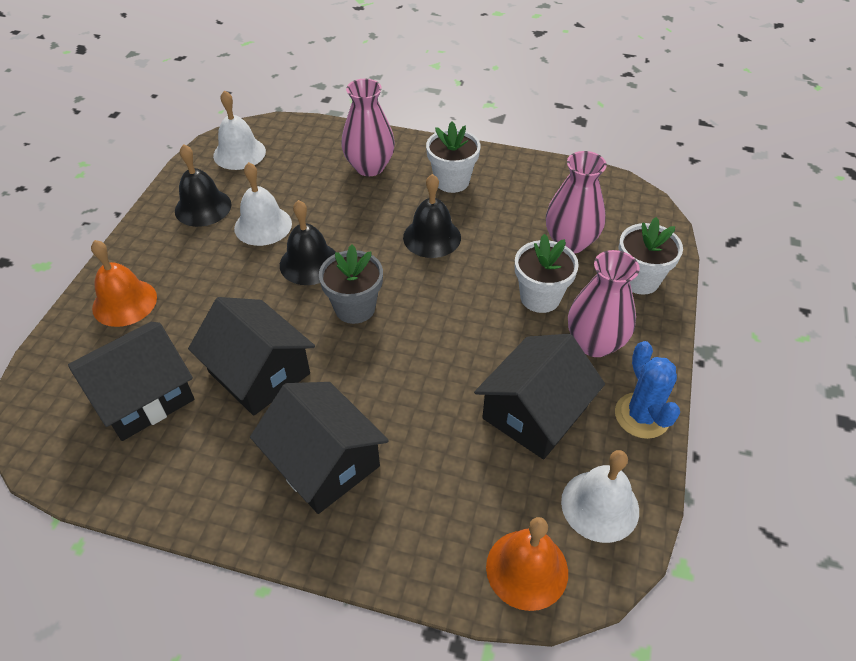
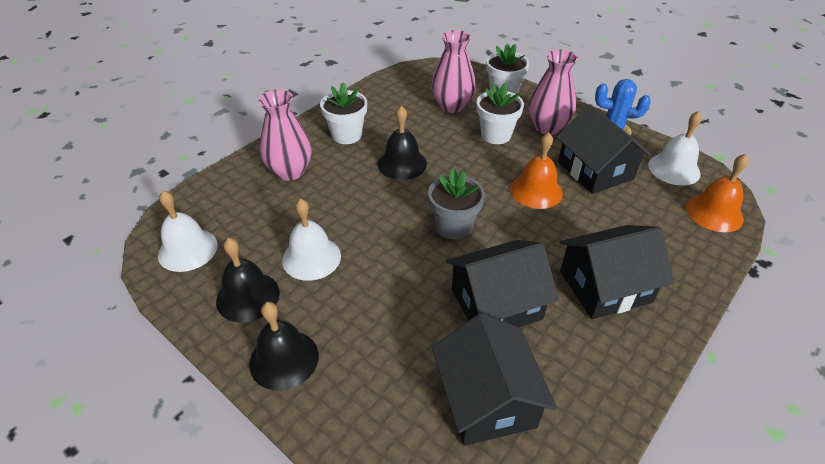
camera: 65 degrees left, 5 degrees down
(124, 302) = (346, 393): orange bell -> orange bell (536, 191)
(309, 263) = (383, 239): black bell -> black bell (284, 359)

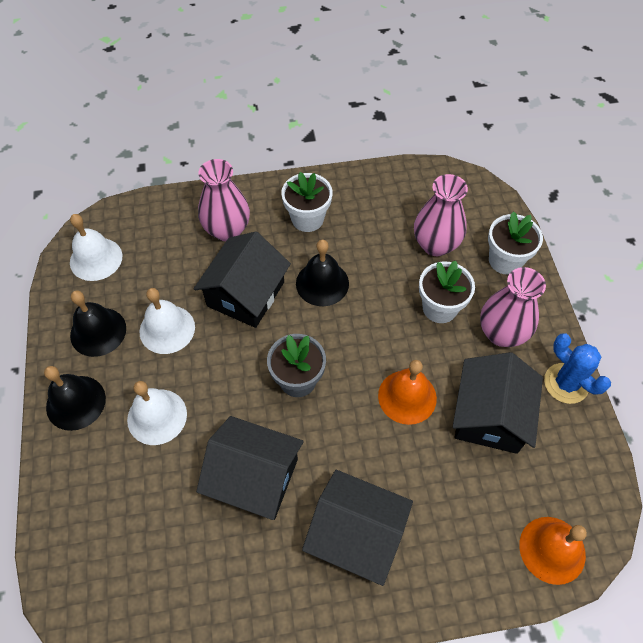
camera: 40 degrees right, 15 degrees up
(487, 399) = (167, 545): black house -> black house (246, 294)
(674, 169) = (575, 473): white bell -> white bell (157, 416)

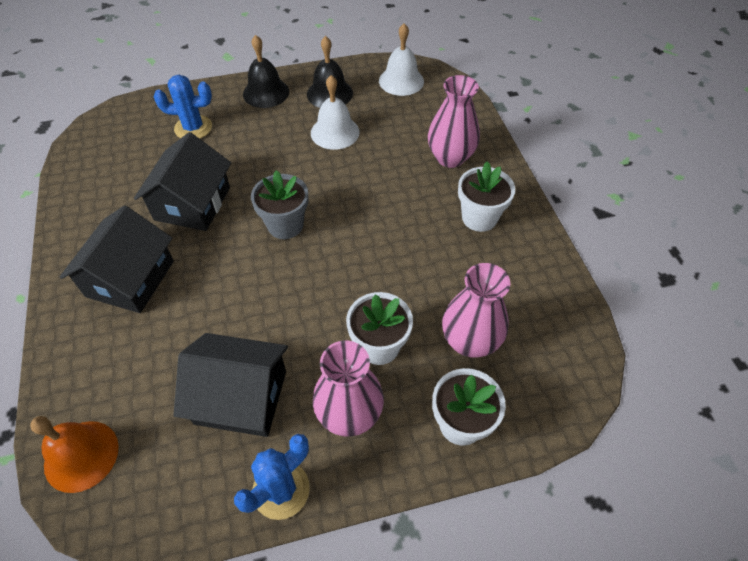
camera: 85 degrees right, 5 degrees down
(122, 488) = (193, 128): none -> blue cactus
(157, 416) = (252, 138): white bell -> none
(246, 294) = (377, 179): black house -> none
(322, 283) = (398, 236): black bell -> none
(407, 397) = (266, 315): orange bell -> none

